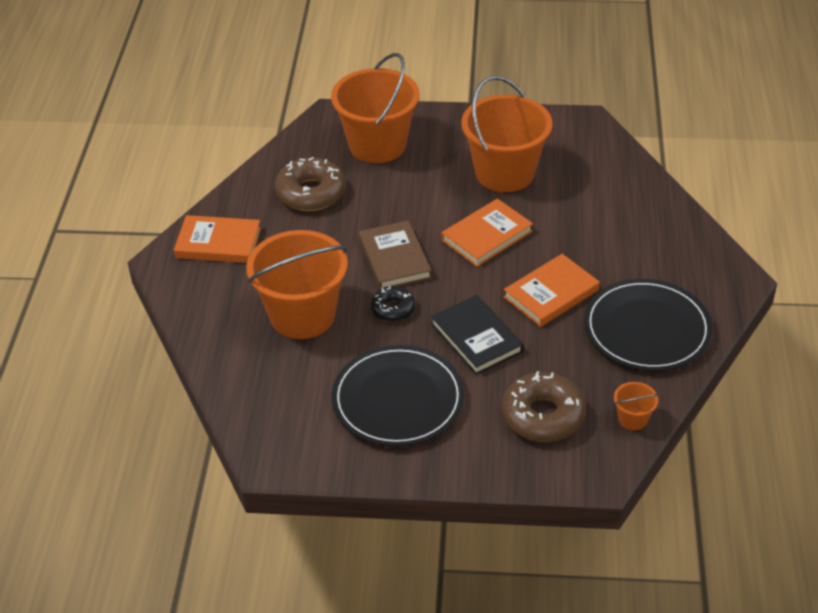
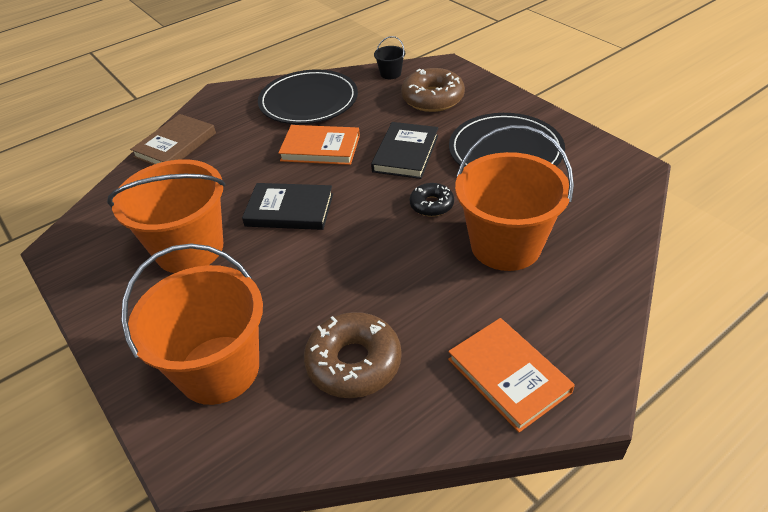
camera: 130 degrees left, 0 degrees up
(394, 259) = (377, 240): brown book -> brown book (175, 145)
(487, 236) = (289, 210): orange book -> black book
(633, 419) = (390, 74): orange bucket -> black bucket

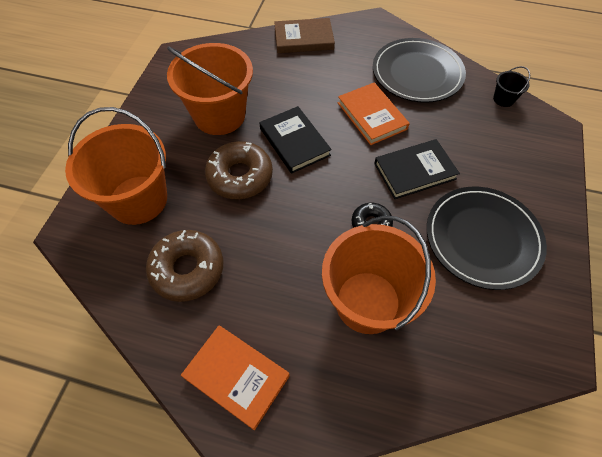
camera: 50 degrees right, 15 degrees up
(432, 98) = (501, 146): brown donut -> brown donut (240, 176)
(508, 375) = (236, 376): orange book -> orange book turned 75 degrees counterclockwise

